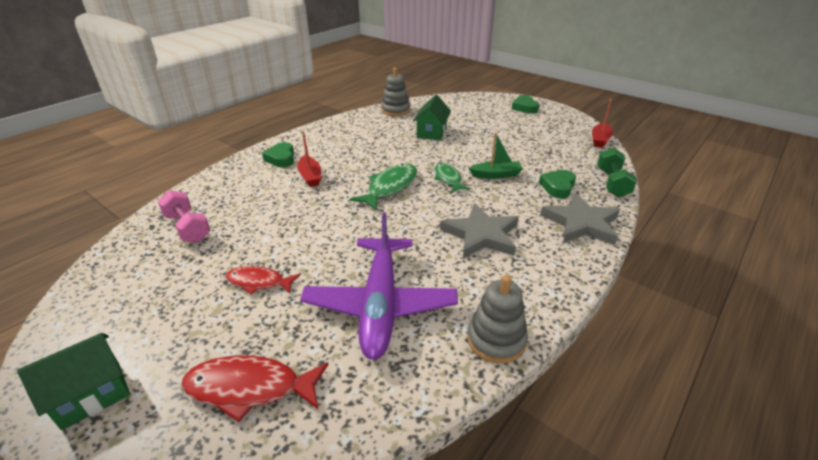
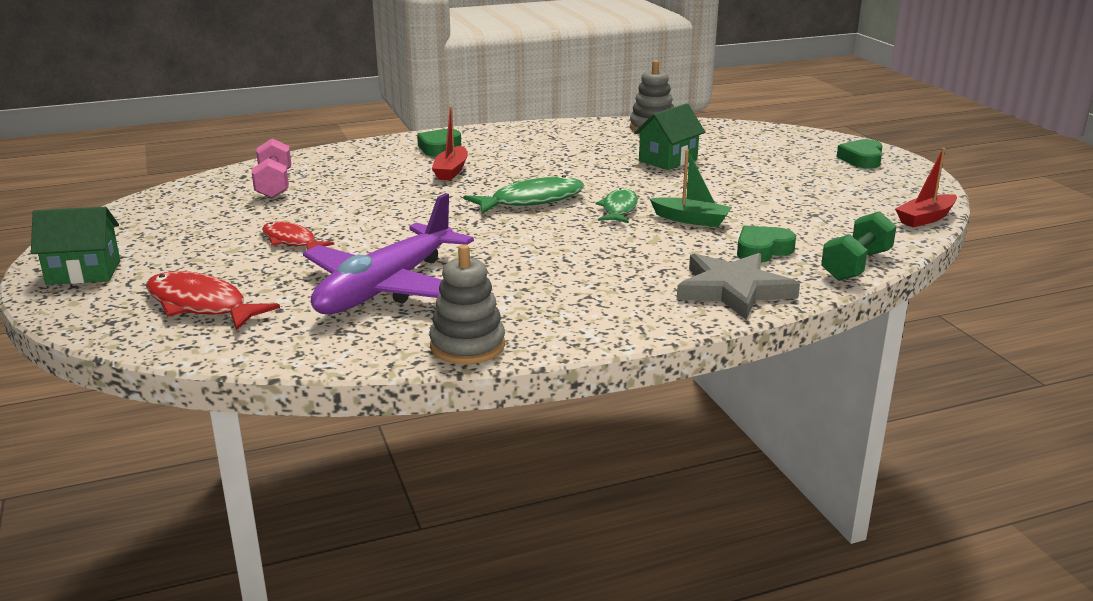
camera: 30 degrees right, 10 degrees down
(481, 235) = (580, 267): grey star -> none

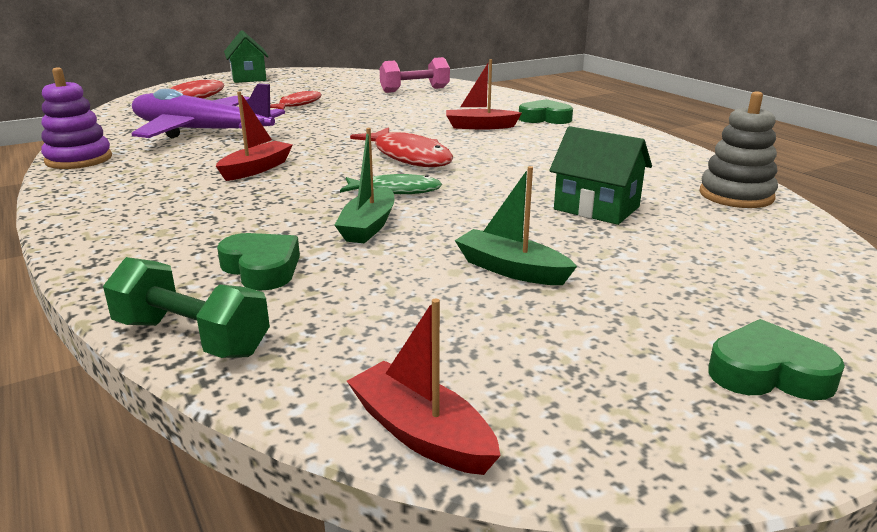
camera: 80 degrees right, 0 degrees up
(467, 346) = (79, 159): grey stacking toy -> purple stacking toy
(532, 200) = (409, 157): green fish -> red fish
(543, 257) = (256, 169): none -> red boat
(733, 290) = (139, 252): grey star -> none
(762, 189) = (511, 270): none -> green boat

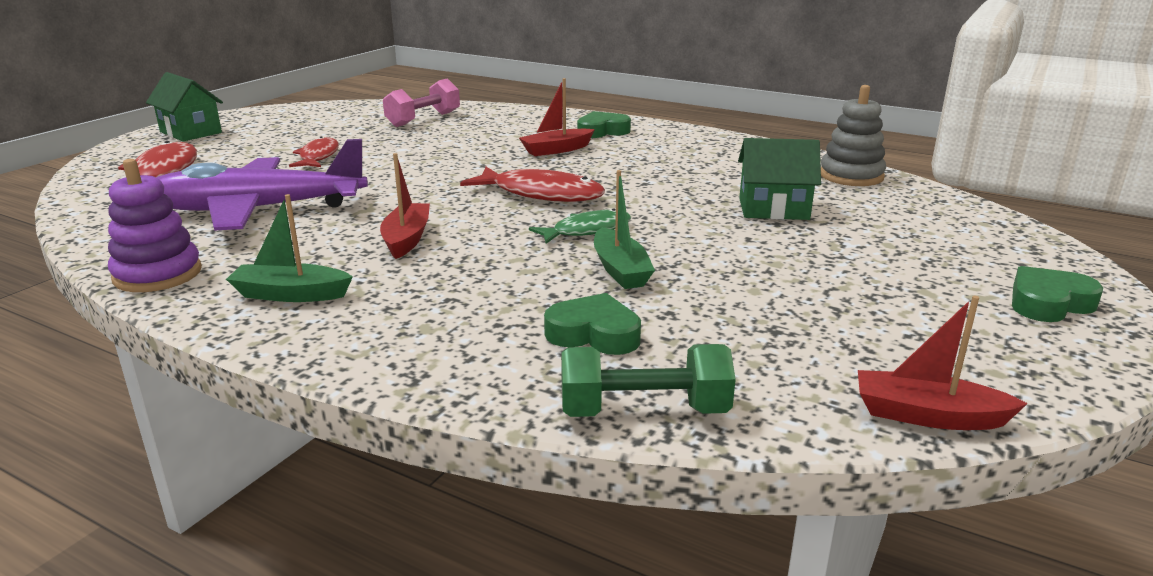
camera: 30 degrees left, 0 degrees up
(511, 270) = (793, 277): green boat -> green boat (291, 294)

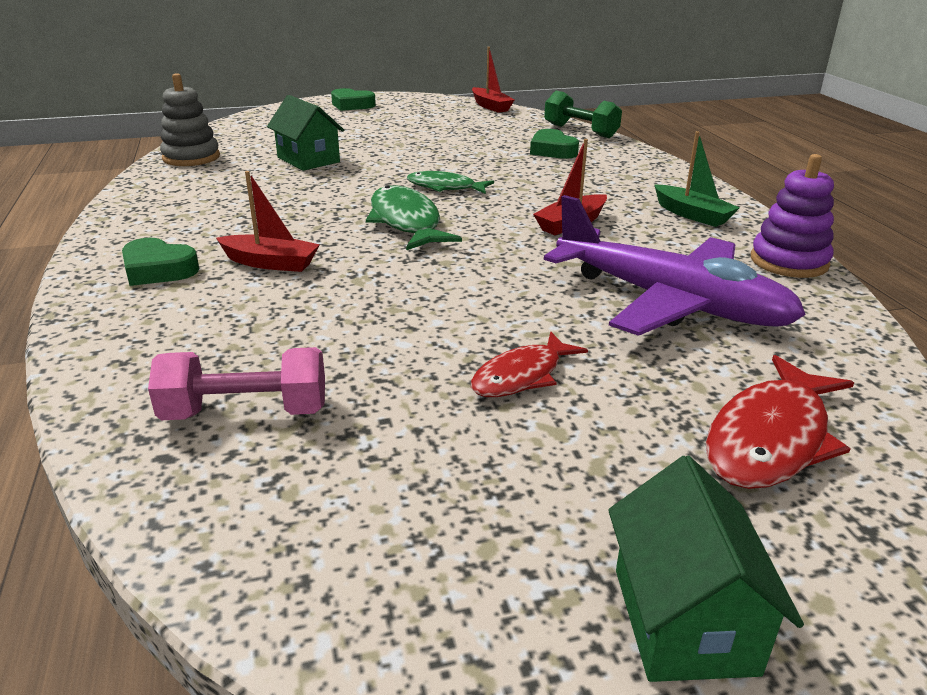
camera: 135 degrees left, 5 degrees up
(541, 194) = (406, 222): red fish -> green fish
(620, 270) = (480, 165): green boat -> none

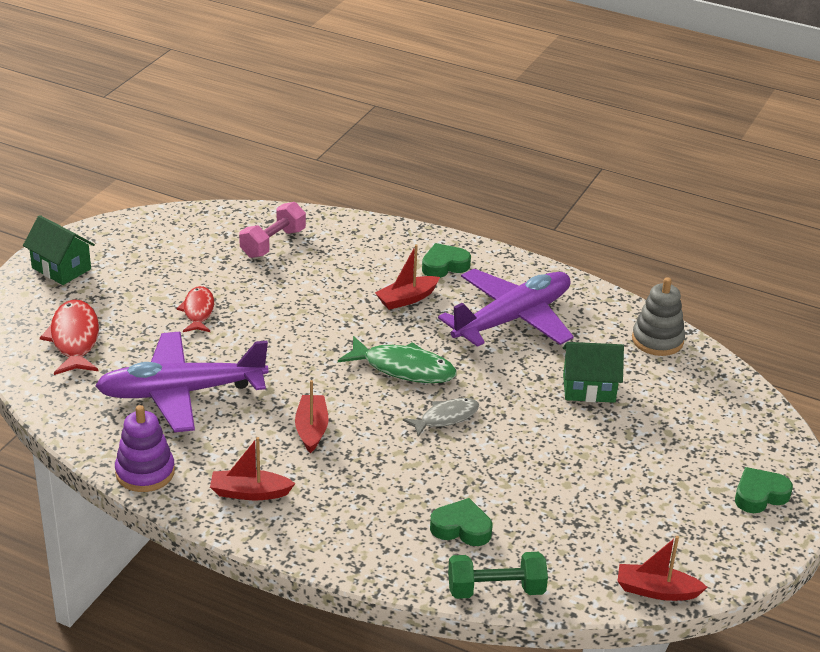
camera: 130 degrees right, 5 degrees up
(235, 208) = (513, 319): none -> purple plane
(445, 187) = (445, 418): green fish -> grey fish
(692, 215) = (250, 493): green boat -> red boat

